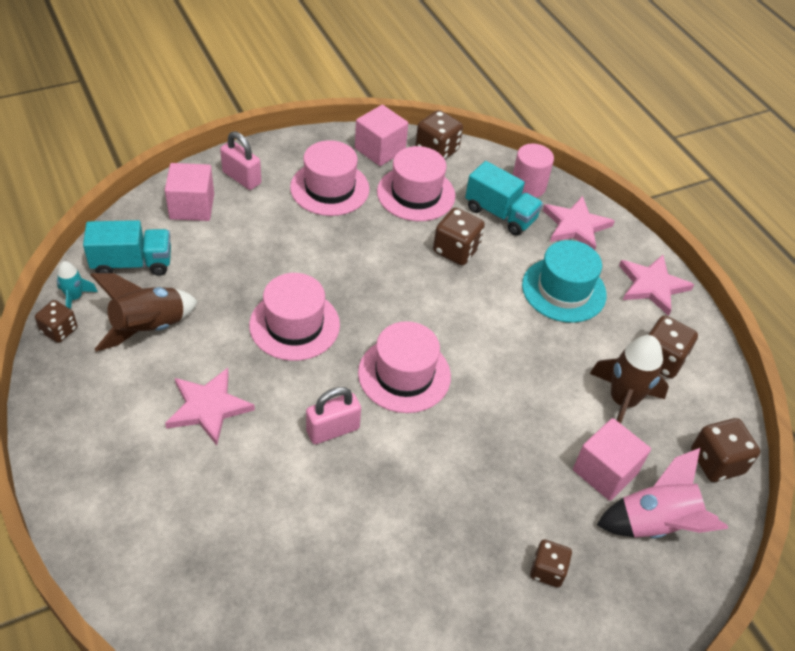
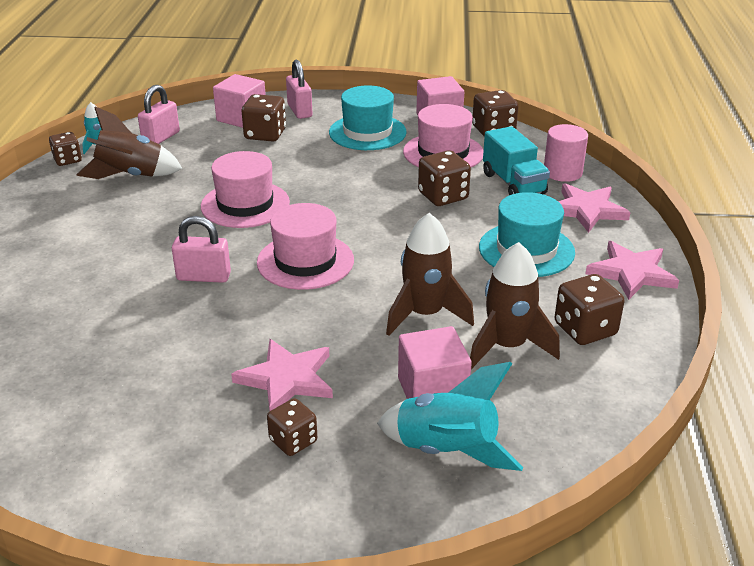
camera: 35 degrees right, 15 degrees down
(132, 263) = (161, 138): turquoise truck -> pink padlock
(208, 407) = (122, 232): pink star -> pink star (287, 379)
(329, 188) = (367, 132): pink hat -> turquoise hat
(542, 394) = (425, 314): none -> brown rocket
(655, 524) = (446, 451): pink rocket -> turquoise rocket
(716, 462) = (571, 428): brown dice -> brown dice (265, 134)

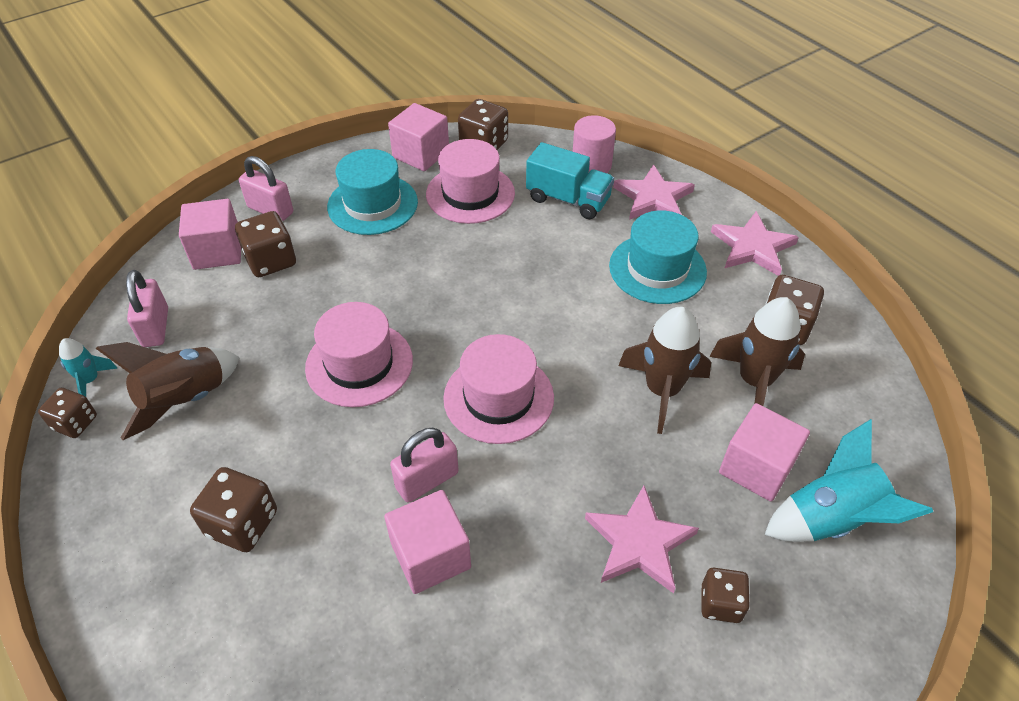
camera: 40 degrees left, 15 degrees up
(155, 311) = (430, 555): none -> pink cube
(443, 196) = (528, 246): brown dice -> brown dice (242, 523)

